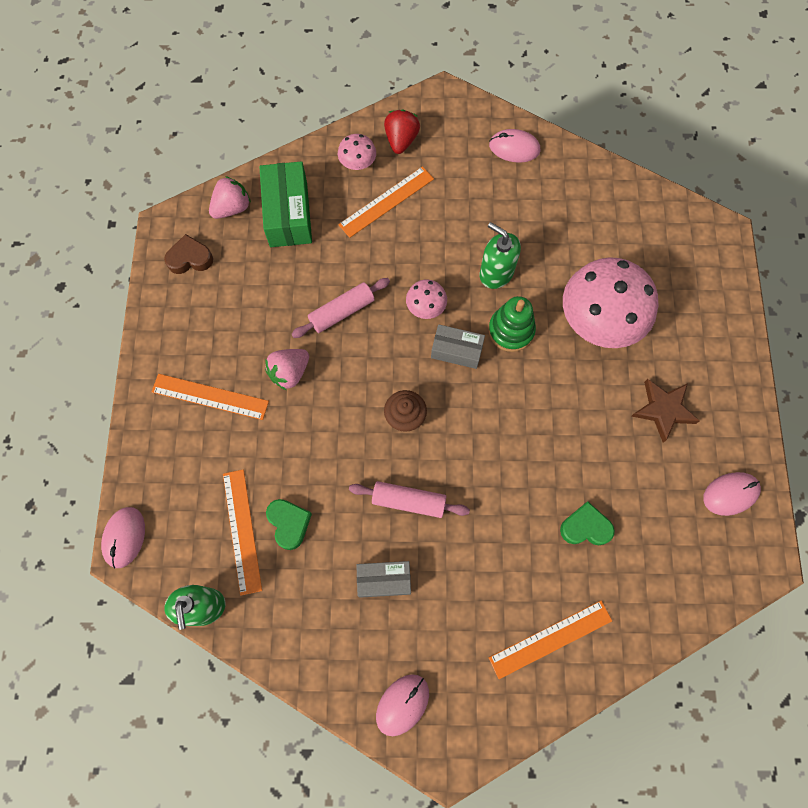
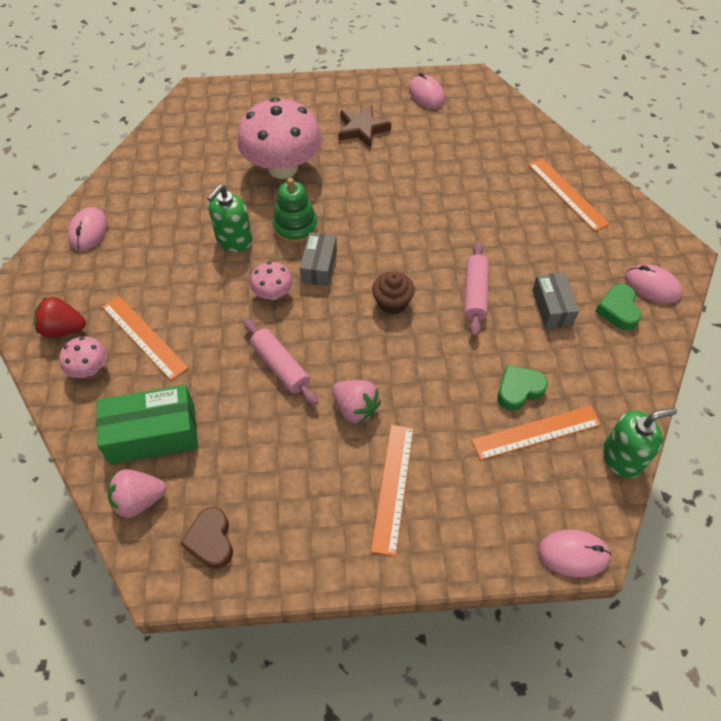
camera: 95 degrees left, 15 degrees down
(232, 208) = (139, 500): pink strawberry -> pink strawberry turned 60 degrees counterclockwise
(585, 527) = (471, 174): green heart -> green heart (618, 310)

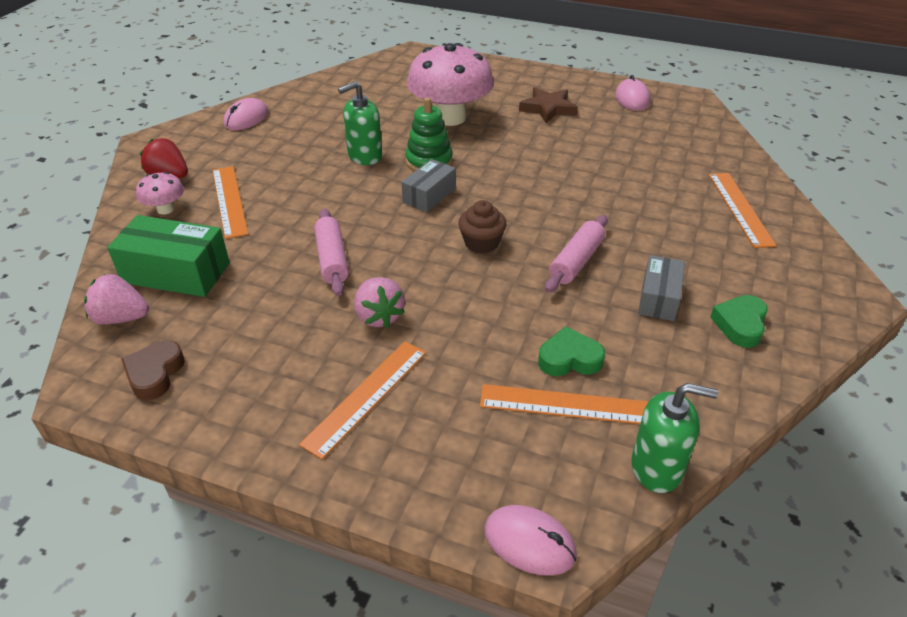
camera: 25 degrees right, 15 degrees down
(273, 293) = (369, 203): pink mushroom -> none
(652, 286) = (799, 316): pink mouse -> none

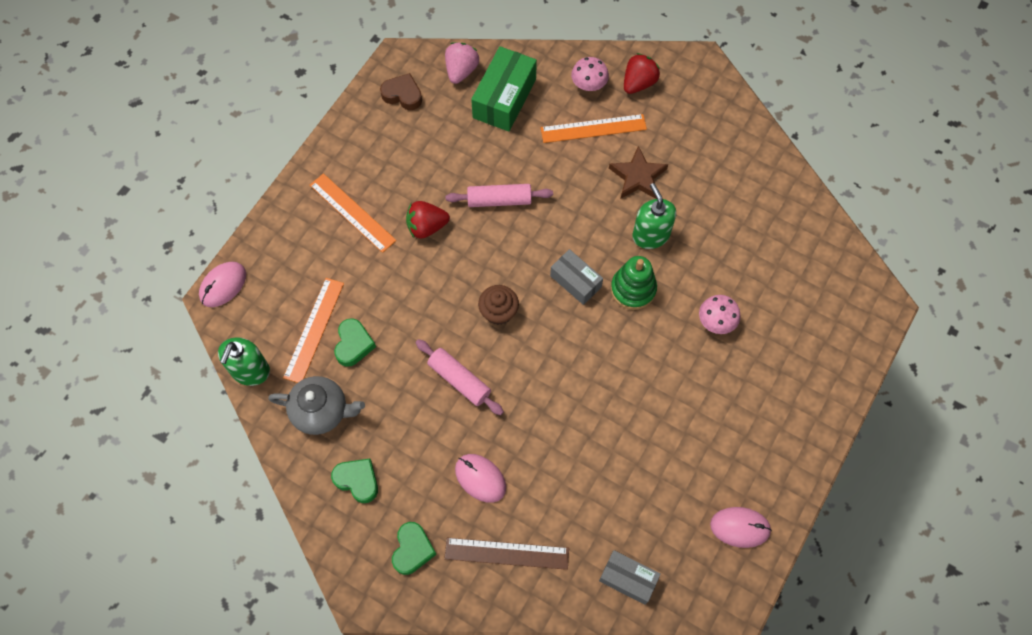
camera: 100 degrees right, 25 degrees up
(246, 118) = (735, 137): pink mouse -> pink mouse (480, 478)
(379, 316) = (426, 227): pink strawberry -> red strawberry
(450, 118) = (716, 321): pink mushroom -> pink mushroom, size x0.46
(548, 108) = (725, 425): brown star -> brown star (638, 177)
(658, 298) = (401, 430): grey box -> grey box (628, 579)
(674, 374) = (321, 411): none -> grey teapot
(740, 208) = (506, 553): orange ruler -> brown ruler
(784, 270) = (412, 550): none -> green heart

